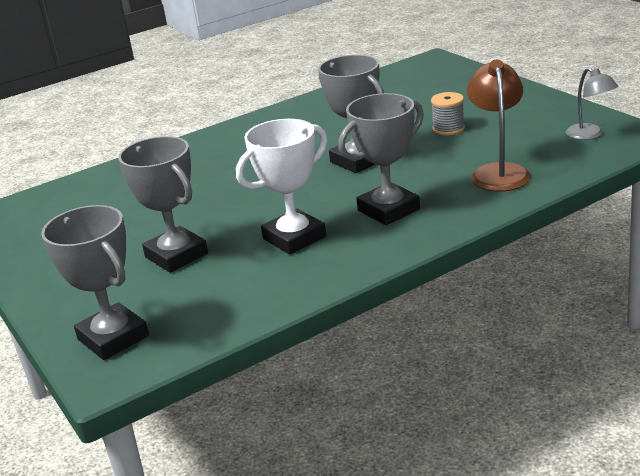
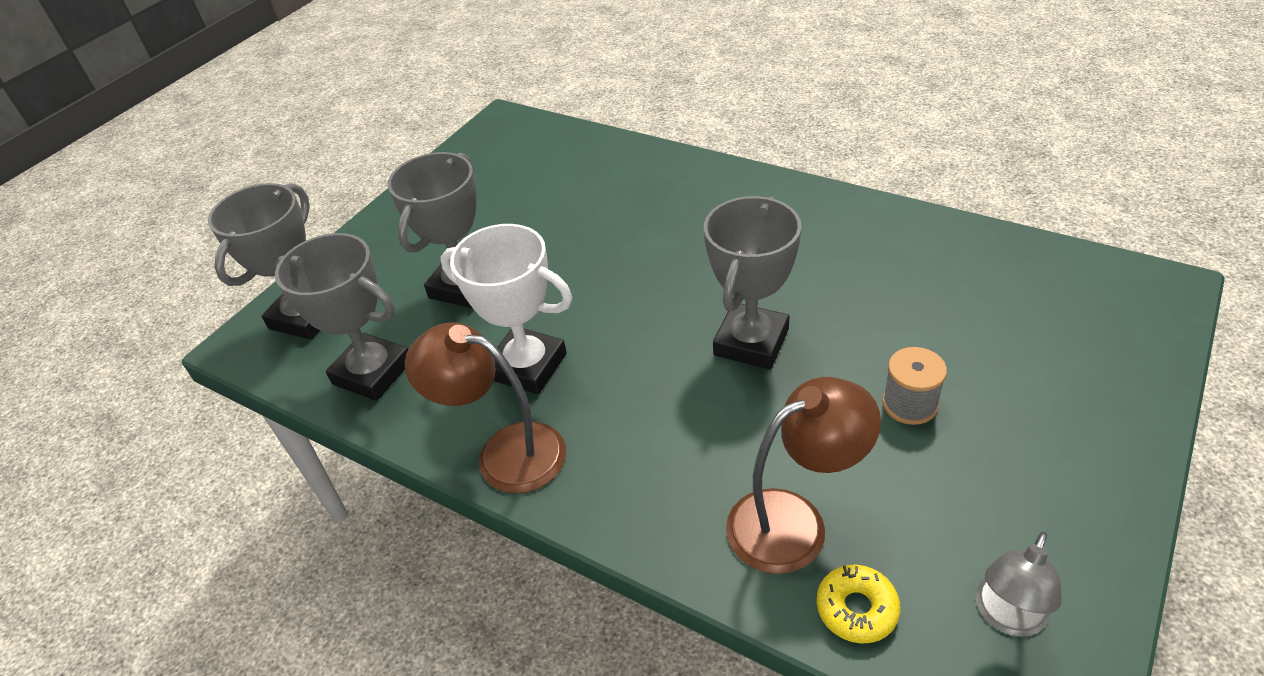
camera: 65 degrees right, 15 degrees up
(366, 255) = (504, 453): none -> brown lamp
(388, 210) = (626, 430): grey trophy -> grey trophy (372, 372)
(563, 167) = (856, 609): none -> yellow donut

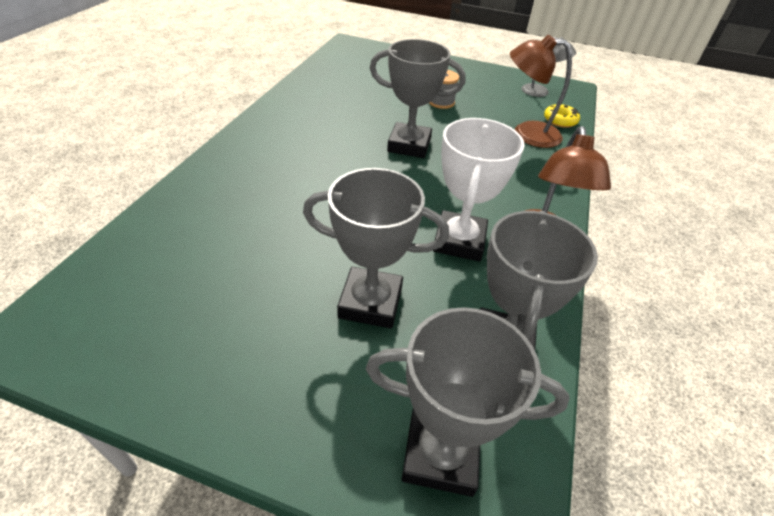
camera: 110 degrees left, 0 degrees up
(794, 521) = (526, 134): brown lamp -> brown lamp turned 45 degrees counterclockwise

